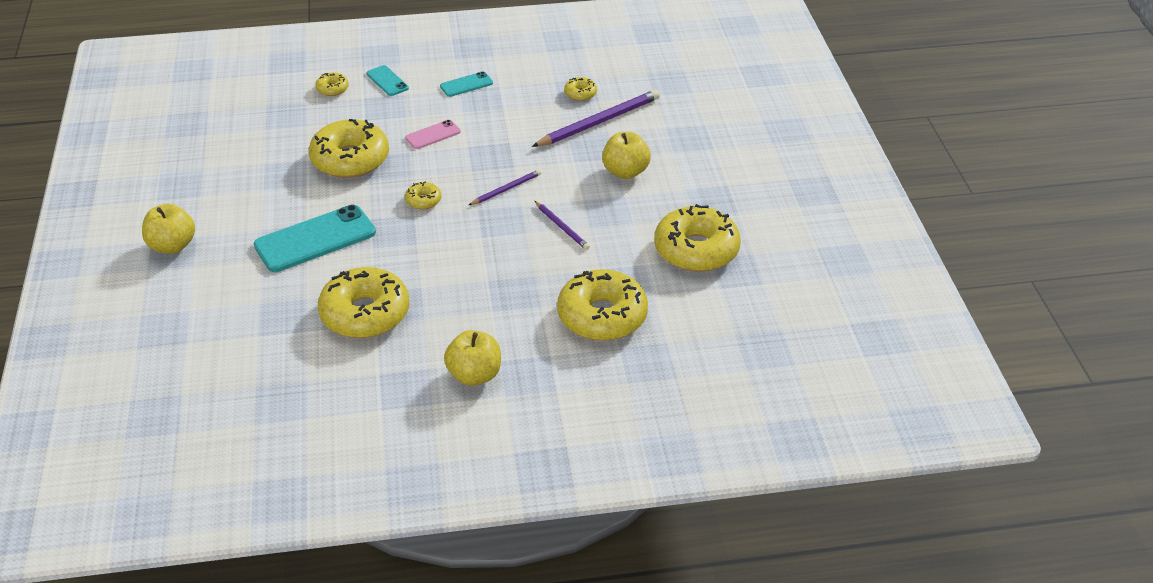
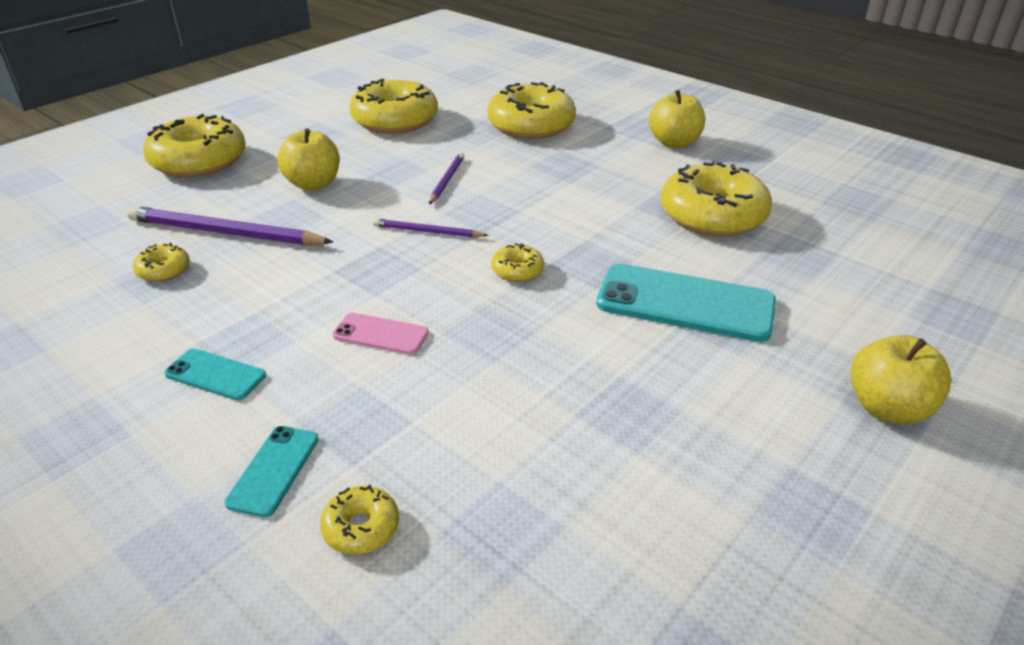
camera: 130 degrees left, 5 degrees down
(350, 159) = (519, 372): yellow donut -> yellow donut (199, 161)

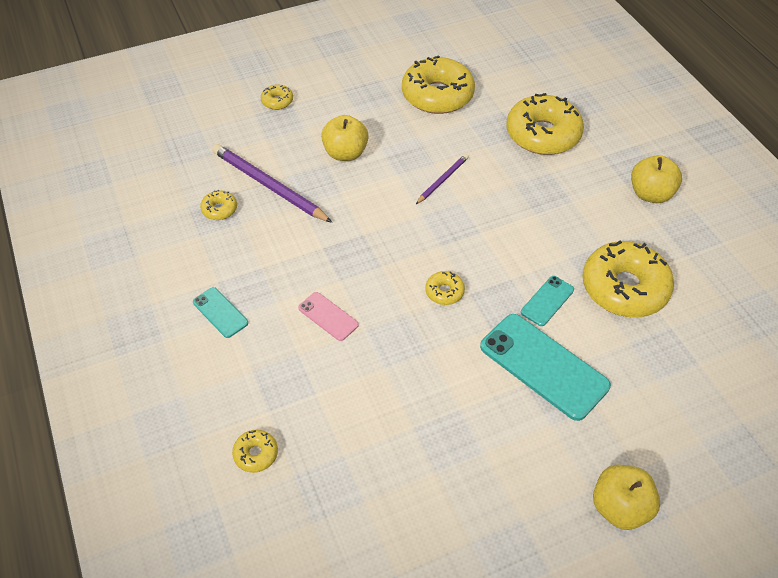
camera: 25 degrees right, 15 degrees up
(199, 161) = (277, 101): yellow donut -> yellow donut, size x0.44
(274, 470) = (226, 397): turquoise phone -> turquoise phone (547, 301)
(427, 232) = (402, 231): purple pencil -> none

